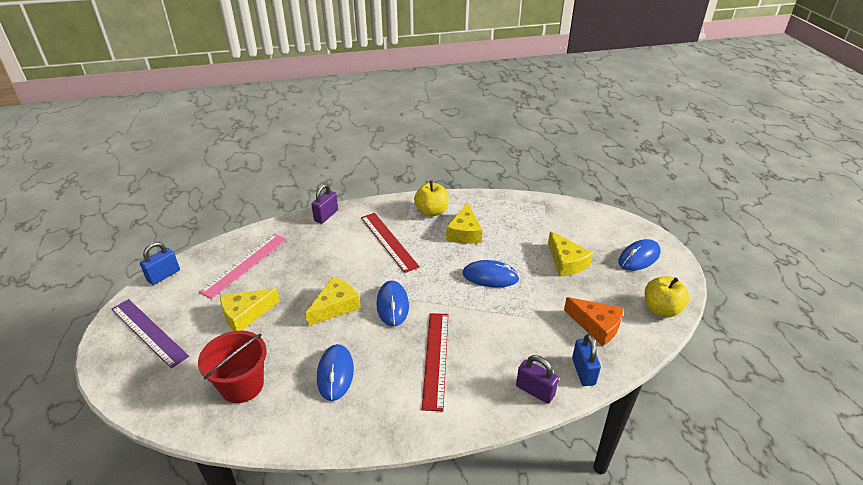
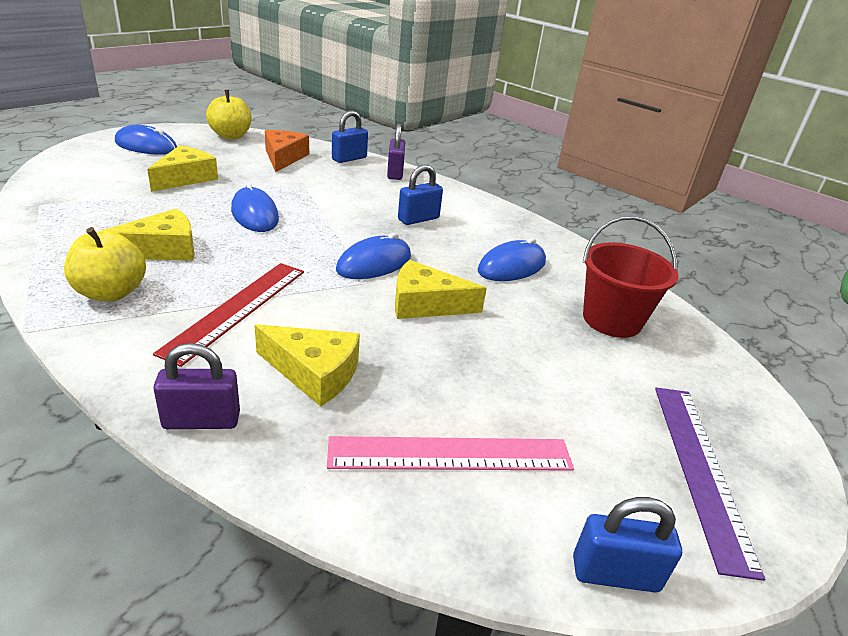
camera: 130 degrees left, 5 degrees down
(246, 314) = (536, 379): yellow cheese -> yellow cheese (314, 373)
(436, 358) = (418, 219): red ruler -> blue padlock

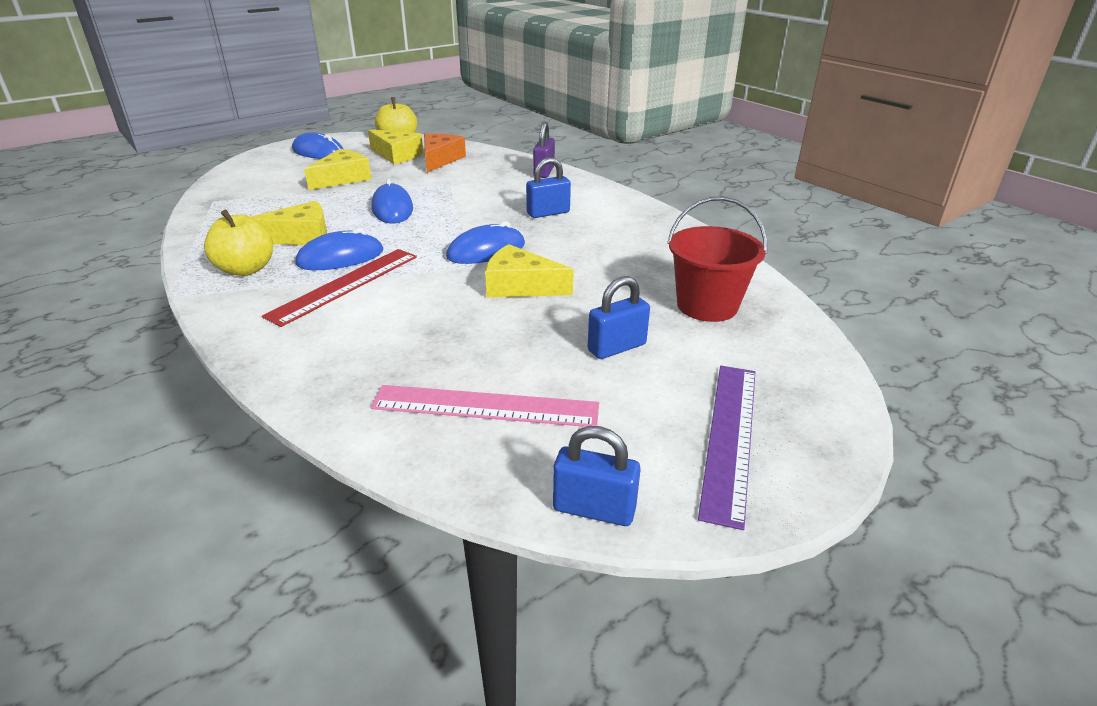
camera: 15 degrees right, 0 degrees up
(201, 420) = (282, 367): purple padlock -> none
(314, 373) = (391, 337): yellow cheese -> yellow cheese (397, 155)
(349, 158) = (503, 159): blue padlock -> blue padlock (617, 347)
(511, 266) = (624, 256): blue mouse -> blue mouse (340, 257)

